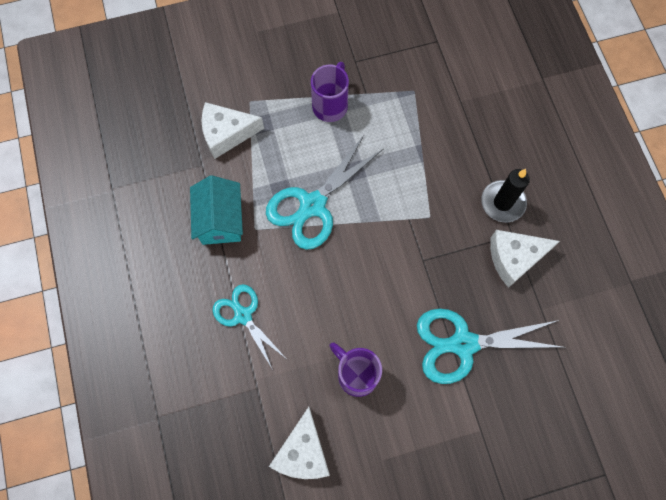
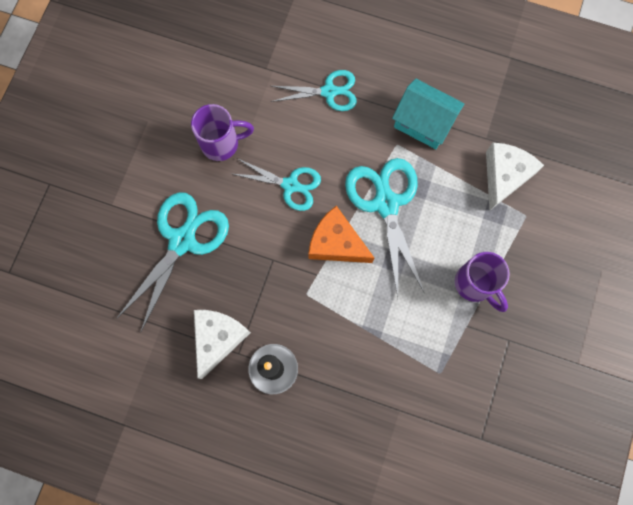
camera: 125 degrees right, 5 degrees up
(303, 452) = (196, 71): white cheese -> none
(351, 289) = (290, 185): none -> turquoise scissors
(373, 221) = (336, 243): none -> orange cheese

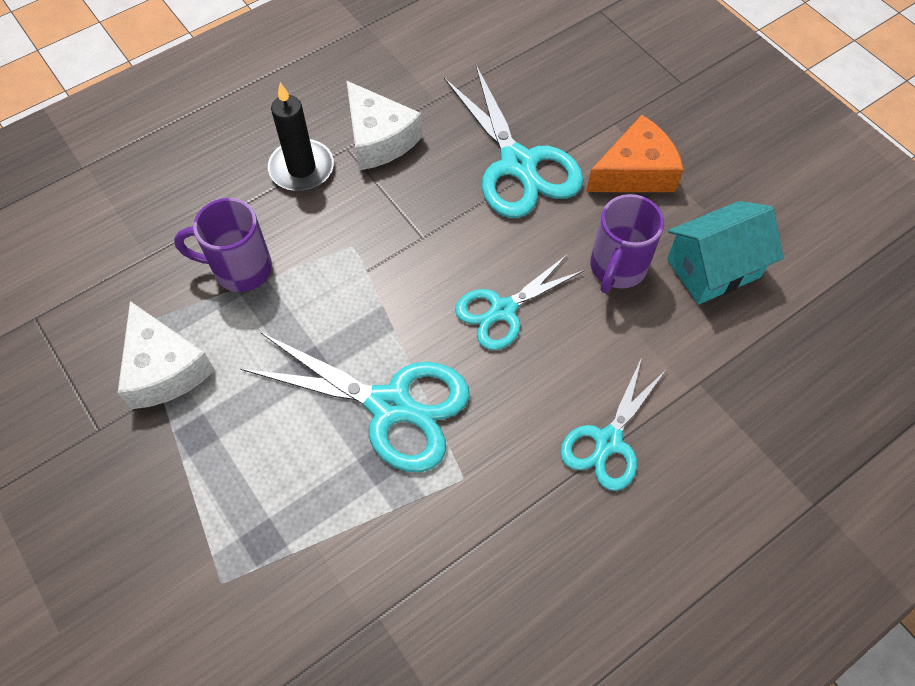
camera: 125 degrees right, 15 degrees down
(336, 243) = (387, 314): orange cheese -> orange cheese (635, 172)
(423, 123) = (469, 540): turquoise house -> turquoise house (713, 268)
(475, 284) = (197, 440): purple mug -> purple mug (240, 269)
(504, 176) = (300, 598): white cheese -> white cheese (164, 369)

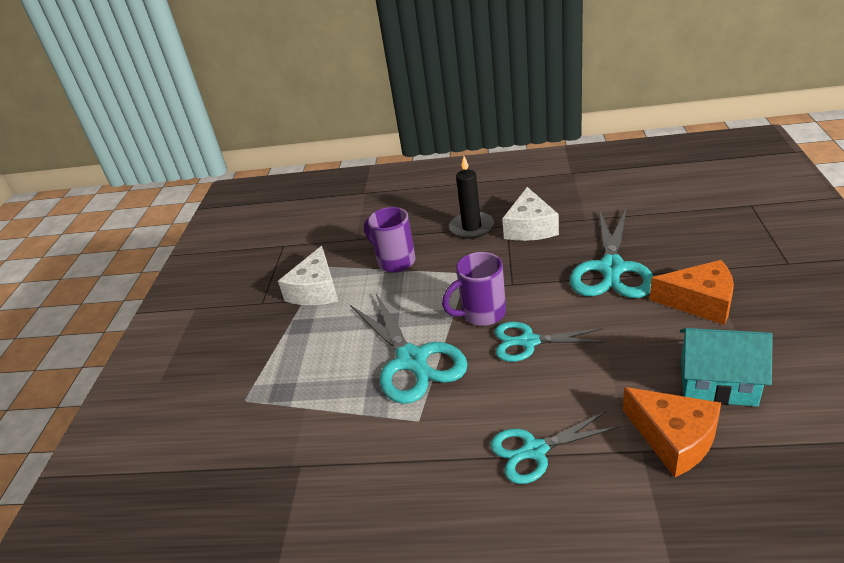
camera: 45 degrees right, 25 degrees down
(617, 268) = (634, 352): purple mug -> purple mug (481, 314)
(717, 353) = (674, 439): none -> orange cheese

